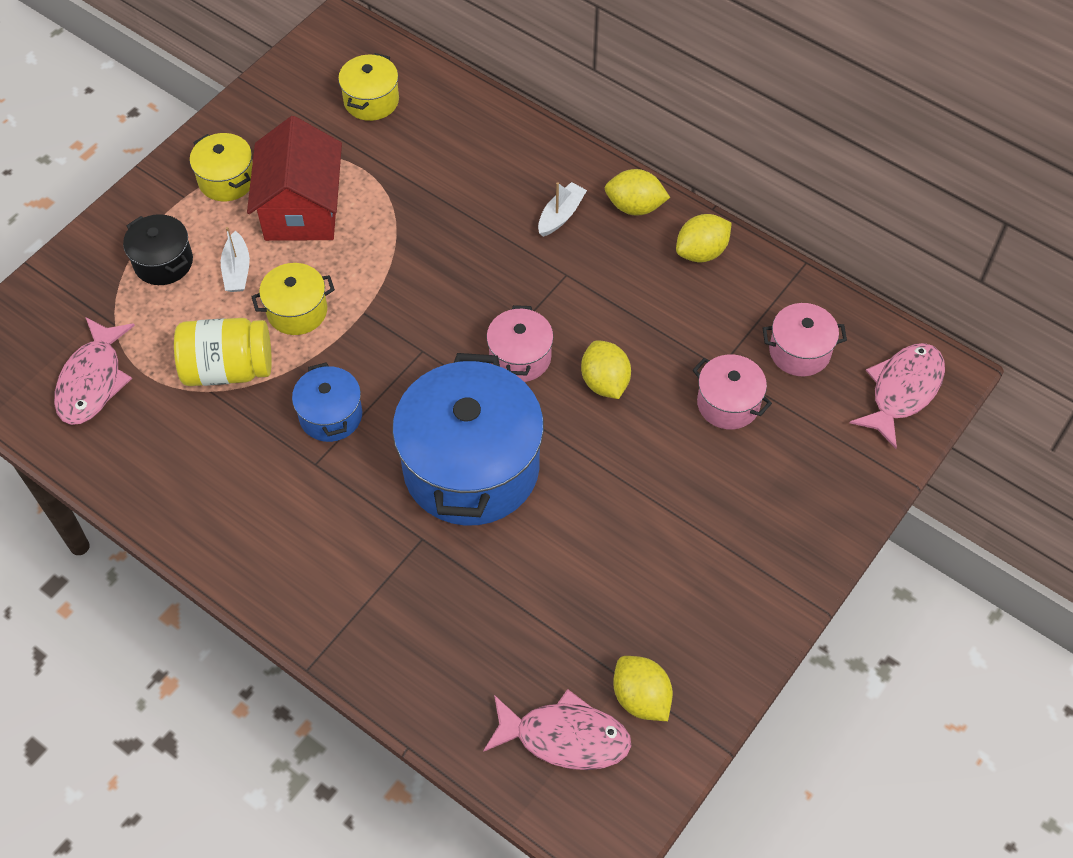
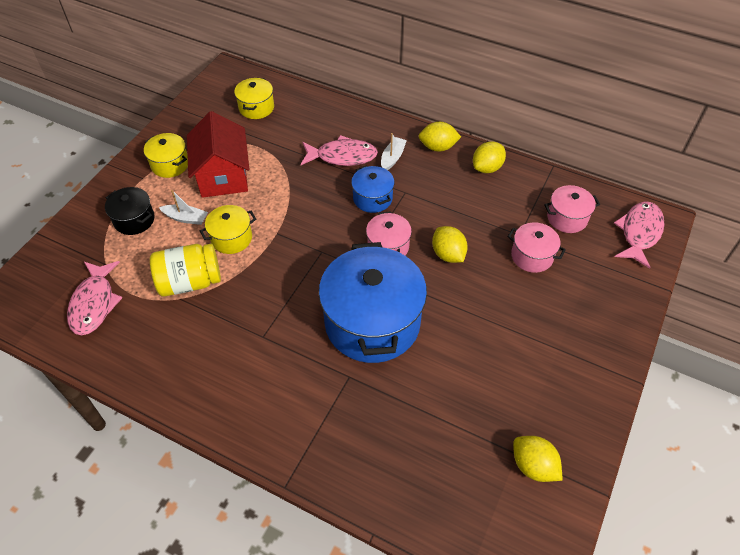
camera: 10 degrees left, 5 degrees down
(237, 270) = (186, 218): white boat -> white boat turned 60 degrees counterclockwise
(331, 415) = (267, 302): blue pot -> blue pot (372, 198)
(565, 737) = (487, 505): pink fish -> pink fish (342, 156)

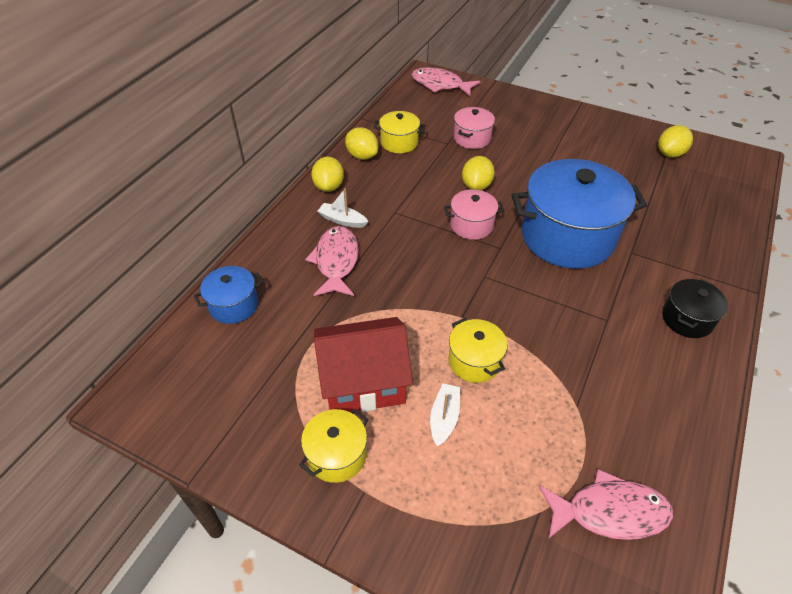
camera: 90 degrees left, 5 degrees down
(134, 220) = (452, 487): black pot -> black pot (687, 319)
(190, 282) = (550, 398): yellow jar -> none
(256, 108) = (227, 355): yellow pot -> yellow pot (399, 142)
(372, 198) = (404, 236): blue pot -> blue pot (234, 305)
(448, 254) = (476, 186): yellow lemon -> yellow lemon turned 45 degrees counterclockwise
(567, 218) = (426, 116): pink pot -> none

